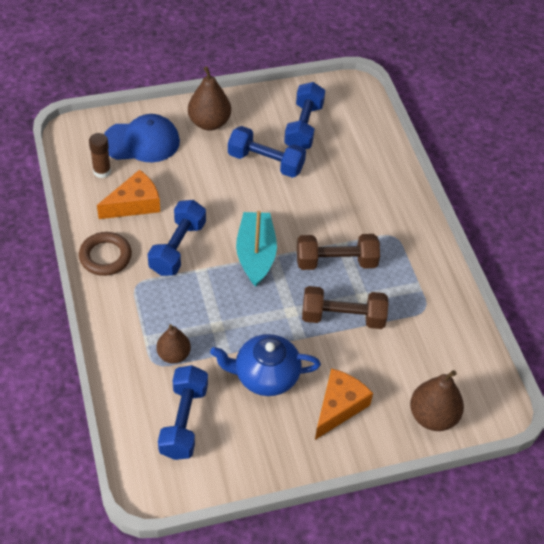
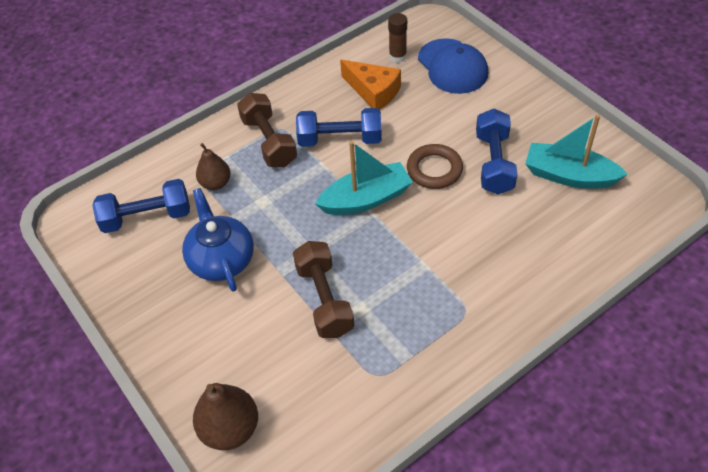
camera: 75 degrees right, 0 degrees up
(105, 256) = (302, 97): brown ring -> brown ring (434, 169)
(209, 123) = (514, 102): brown pear -> none
(303, 127) = (569, 175): blue dumbbell -> turquoise boat
(336, 262) = (396, 268): brown dumbbell -> brown dumbbell (269, 142)
(339, 407) = (208, 334): orange cheese -> none

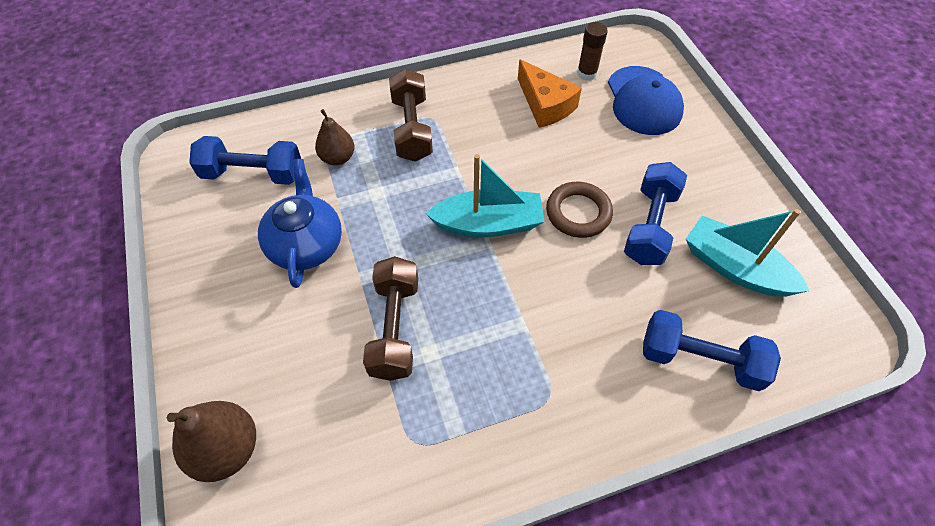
camera: 15 degrees right, 5 degrees up
(340, 139) = (487, 148): blue dumbbell -> blue dumbbell (700, 359)

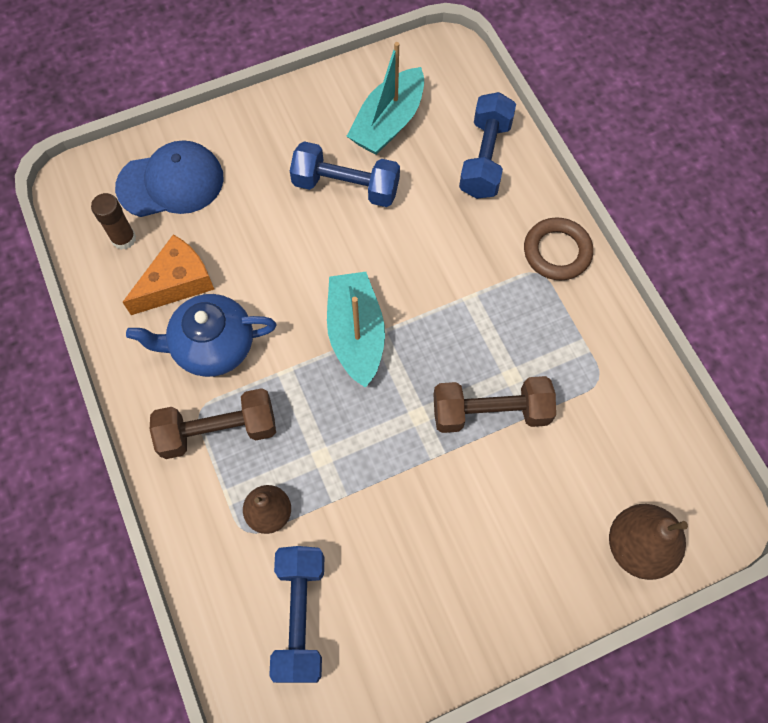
camera: 95 degrees left, 10 degrees up
(306, 244) = (400, 523): blue teapot -> blue teapot (212, 346)
(578, 213) = (335, 249): brown ring -> brown ring (557, 252)

